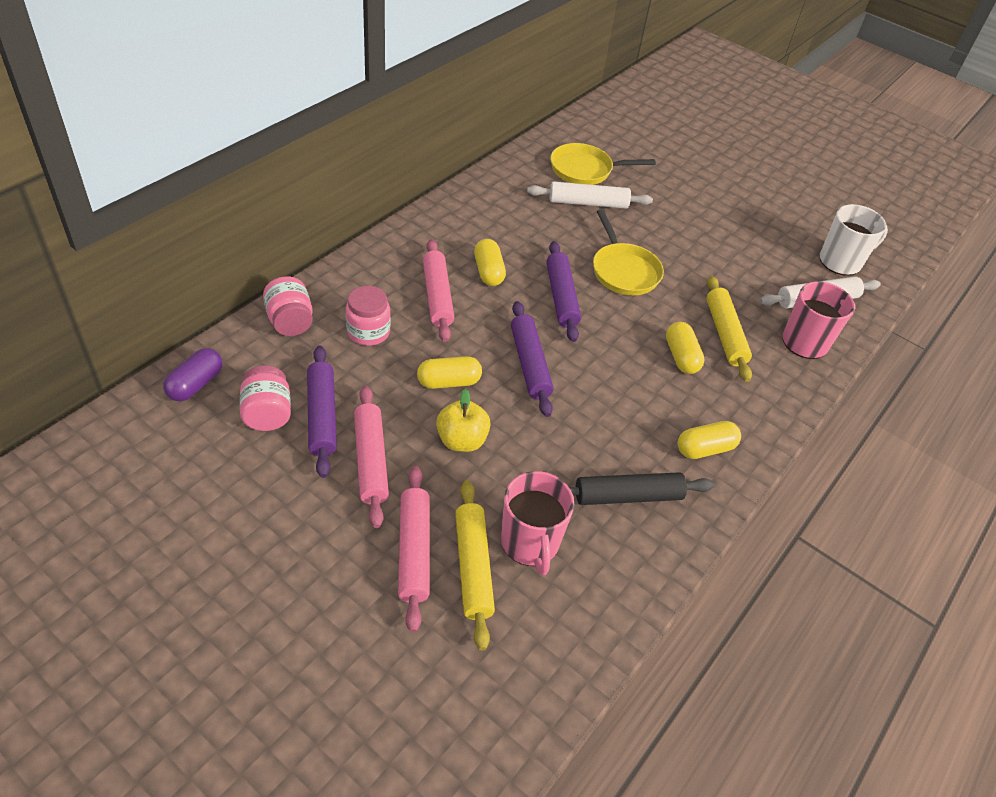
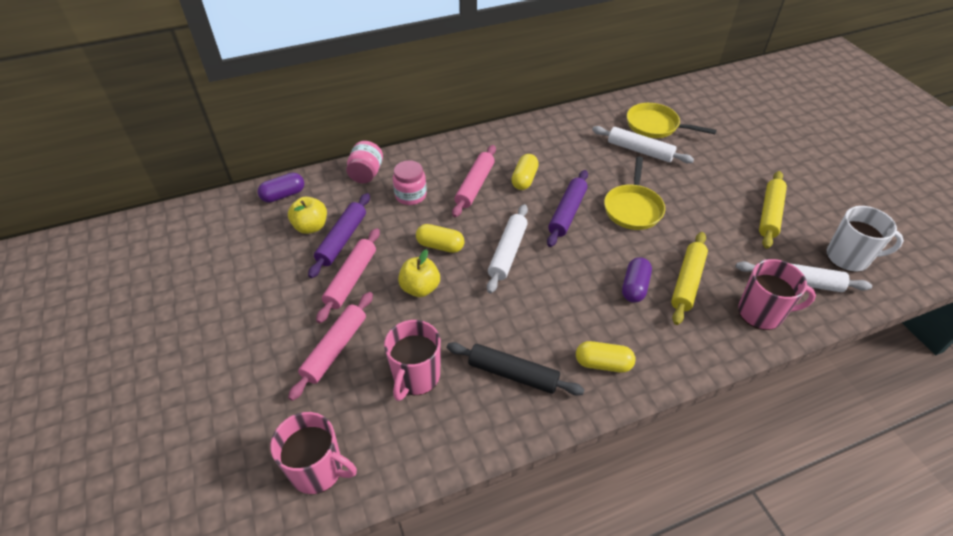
camera: 35 degrees right, 0 degrees up
(267, 413) = (311, 227): pink jar -> yellow apple
(472, 567) = (365, 376): yellow rolling pin -> yellow rolling pin (769, 214)
(498, 695) = (318, 469): none -> pink mug
(529, 364) = (507, 252): purple rolling pin -> white rolling pin
(681, 357) = (634, 287): yellow capsule -> purple capsule

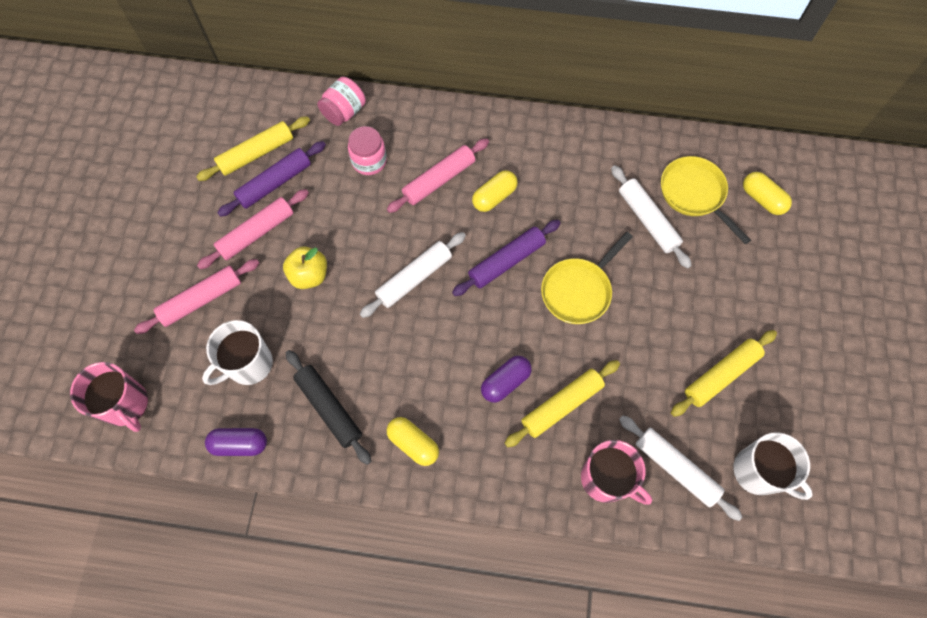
camera: 30 degrees right, 20 degrees up
(283, 195) = (253, 101): purple capsule -> purple capsule (239, 444)
(311, 227) = (256, 153): yellow apple -> yellow rolling pin
(416, 376) = (248, 364): pink mug -> white mug
(440, 246) = (357, 237): yellow capsule -> yellow capsule (762, 199)

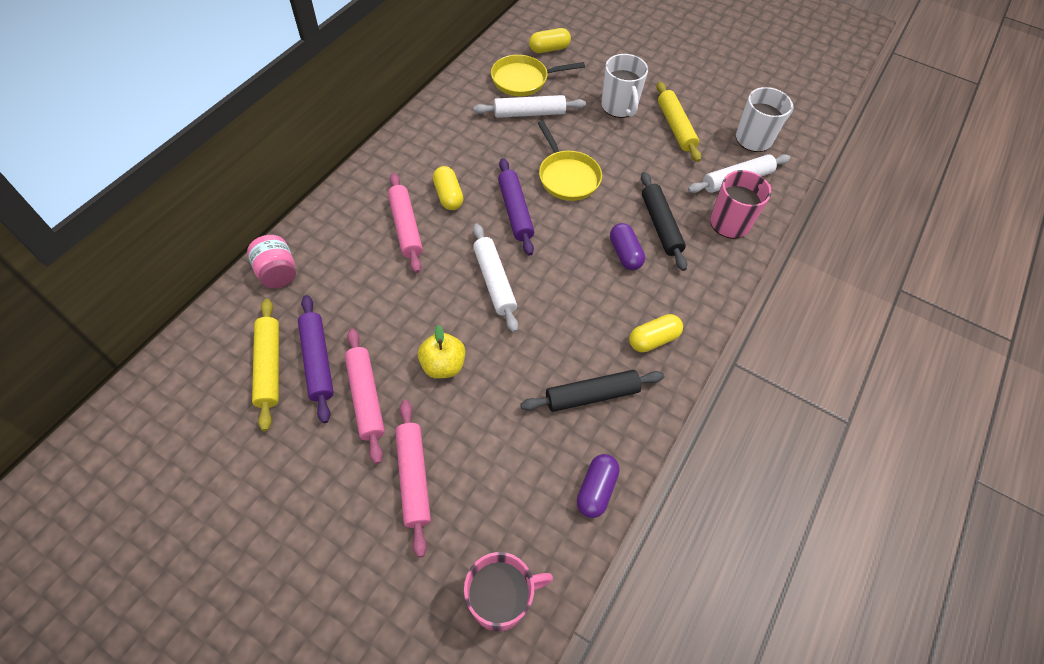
camera: 70 degrees left, 10 degrees down
(248, 364) = (512, 453): white mug -> white mug (619, 107)
(369, 161) = (348, 272): pink jar -> none
(561, 405) = (660, 225): yellow rolling pin -> black rolling pin

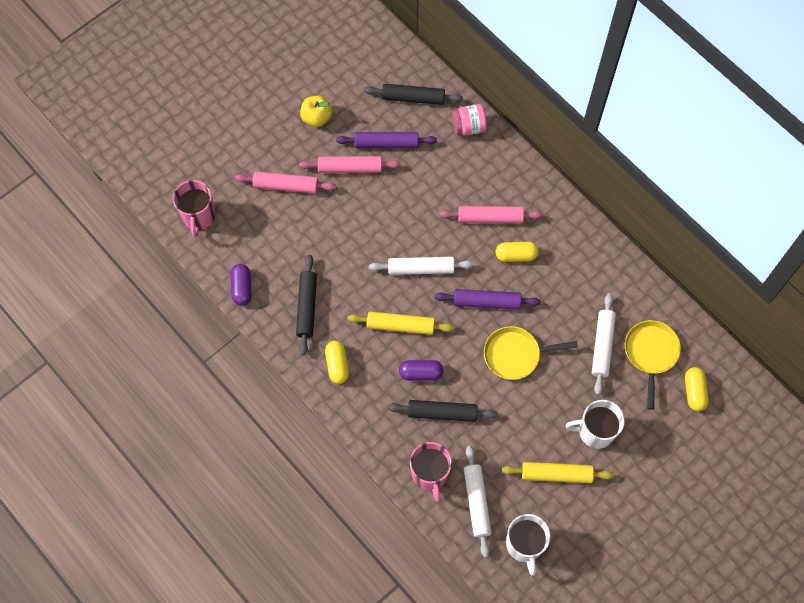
camera: 110 degrees right, 10 degrees up
(236, 346) = (413, 98): none -> black rolling pin
(269, 366) = (391, 115): yellow rolling pin -> yellow rolling pin (400, 325)
(443, 365) = (359, 218): yellow apple -> yellow apple (317, 118)
(596, 490) = (242, 288): purple capsule -> purple capsule turned 45 degrees clockwise

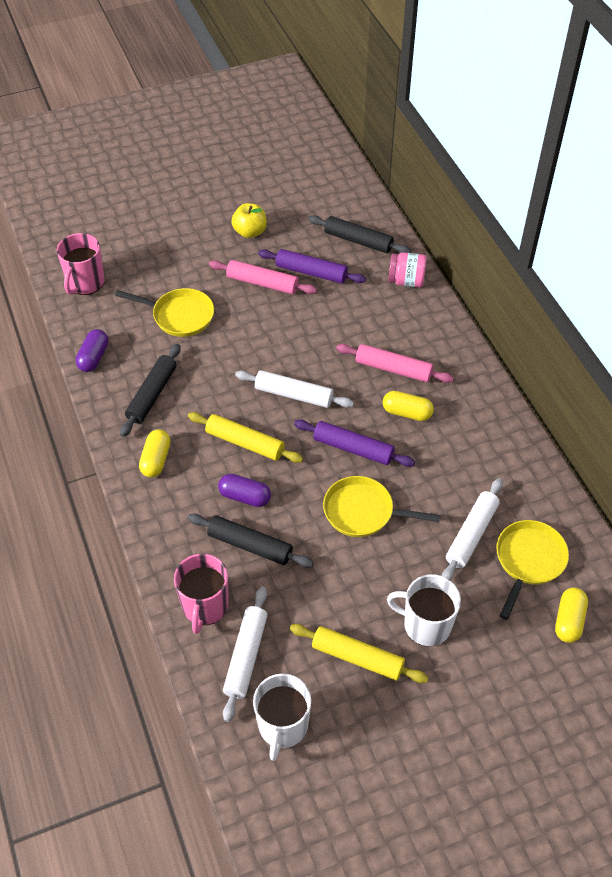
camera: 20 degrees right, 15 degrees down
(286, 185) = (188, 280): pink rolling pin -> none
(294, 223) = (179, 316): none -> yellow pan

